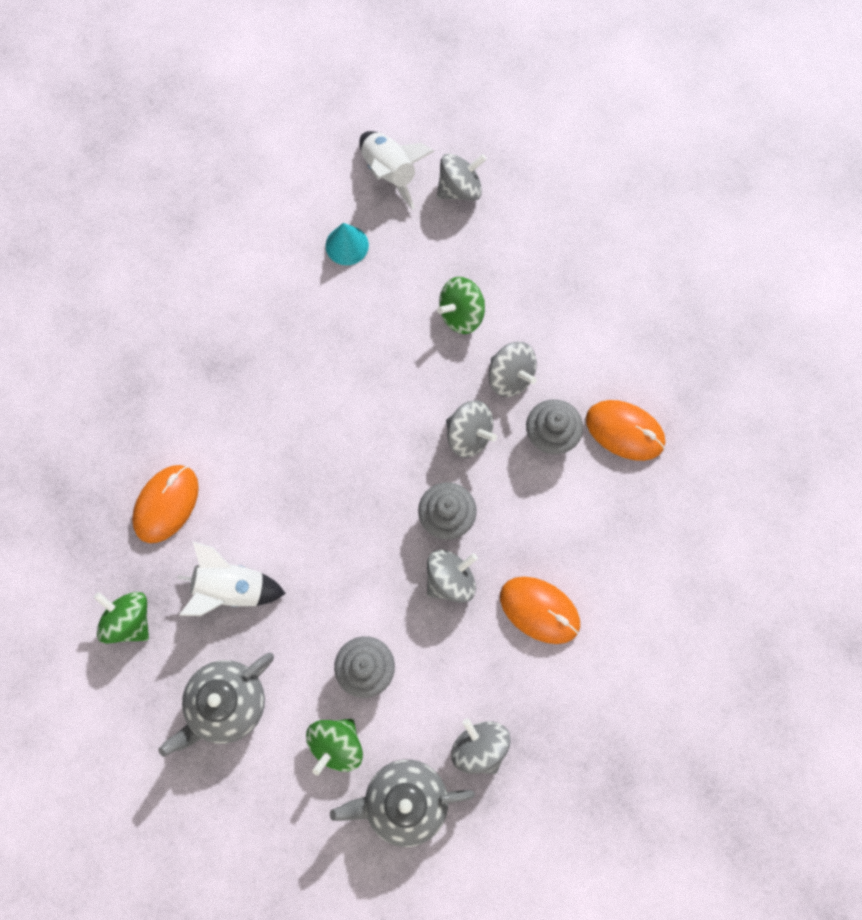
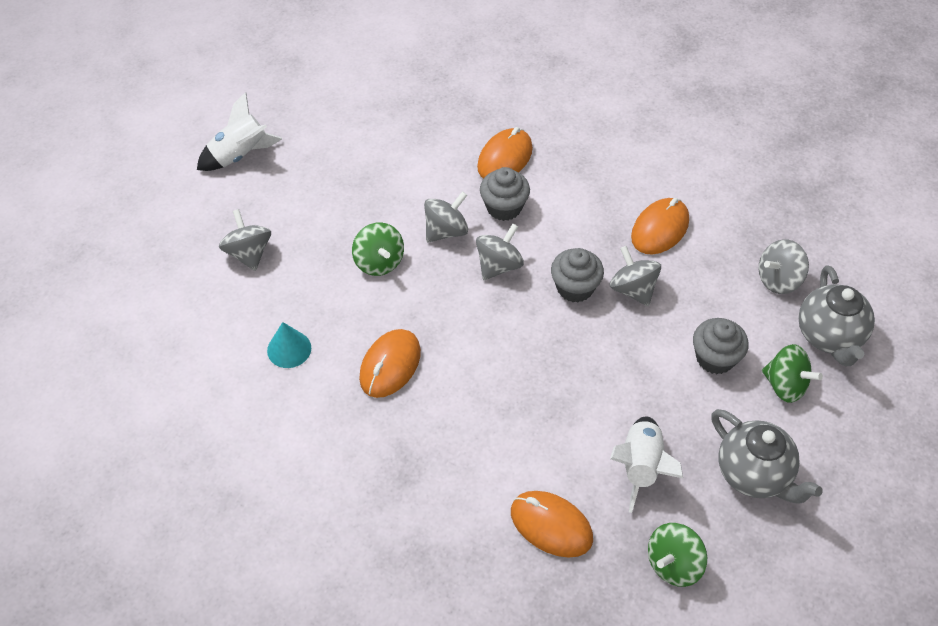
camera: 85 degrees left, 20 degrees down
(334, 340) = (390, 365): none -> orange mouse
(390, 173) = (217, 308): white rocket -> white rocket (240, 155)

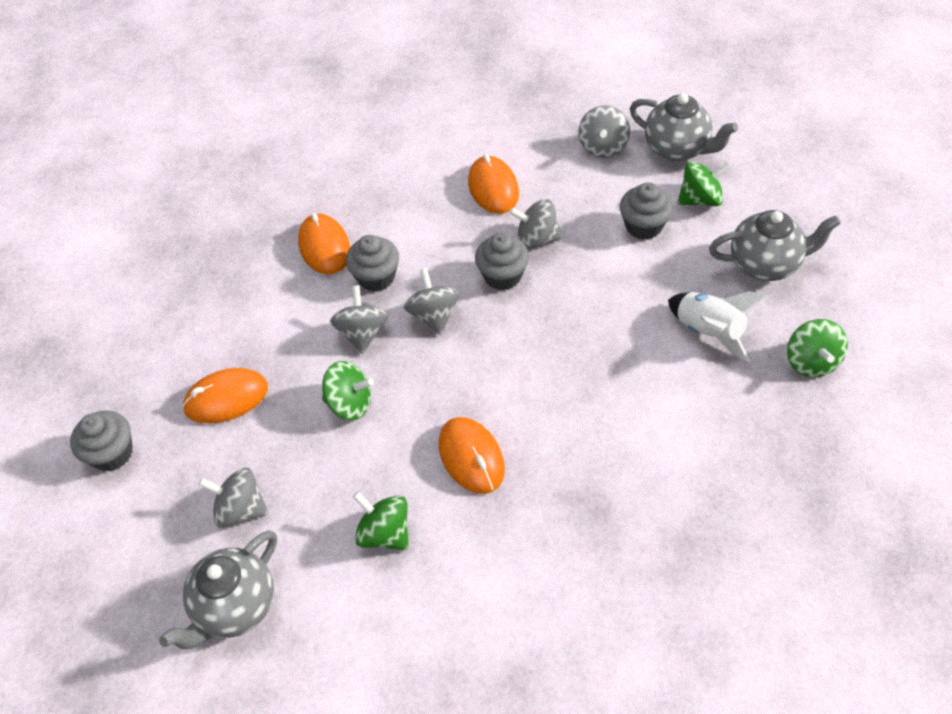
camera: 50 degrees left, 0 degrees up
(176, 298) = (235, 606): none -> grey teapot
(240, 155) = (112, 453): white rocket -> grey cupcake
(289, 349) = (385, 533): turquoise cone -> green spinning top
(551, 525) = (722, 425): orange mouse -> orange mouse (226, 398)

